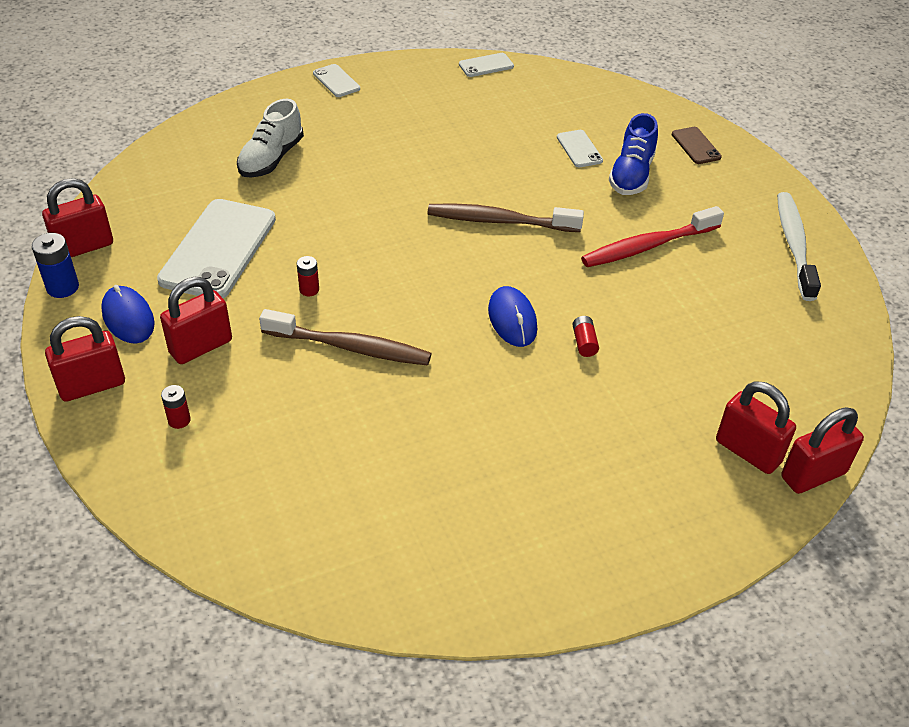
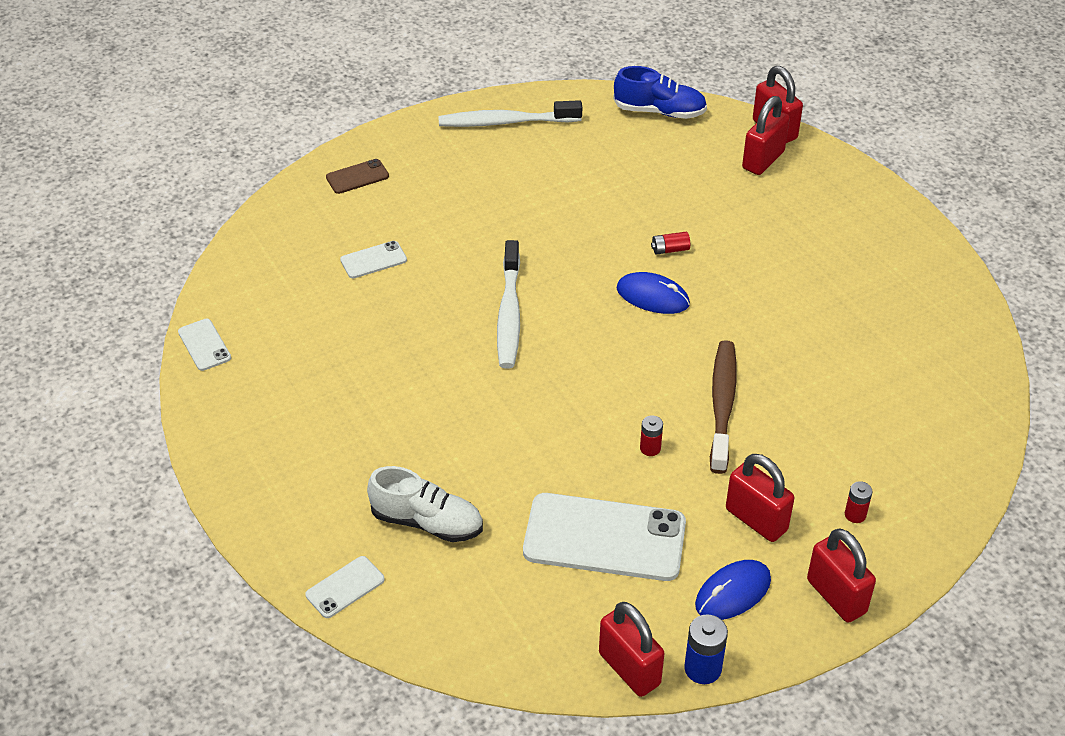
camera: 95 degrees left, 0 degrees up
(336, 81) = (247, 485): white phone -> white phone (345, 587)
(499, 221) = (509, 314): brown toothbrush -> white toothbrush
(512, 319) = (652, 296): blue mouse -> blue mouse turned 45 degrees clockwise
(631, 174) = (414, 221): blue shoe -> blue shoe (659, 111)
(647, 246) = (527, 211): red toothbrush -> none

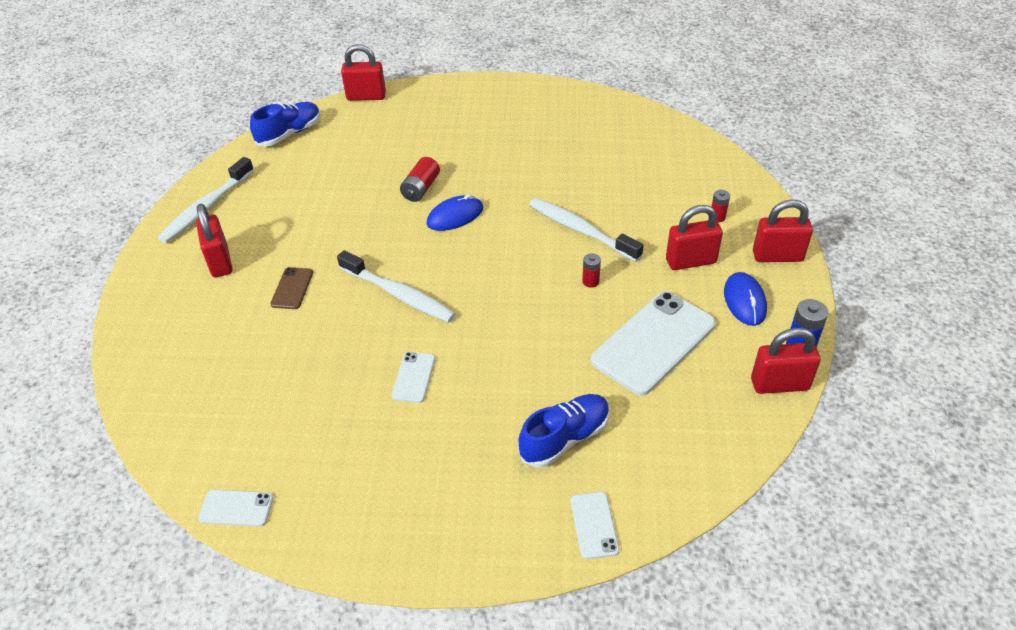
camera: 55 degrees left, 0 degrees up
(357, 177) = (159, 315): brown phone -> brown phone (292, 288)
(373, 260) = (261, 346): white phone -> white phone (414, 377)
(427, 522) = (565, 438): white shoe -> blue shoe
(670, 249) = (421, 188): red battery -> red battery, size x1.58
(722, 404) = (580, 230): brown toothbrush -> white toothbrush
(763, 160) = (387, 113): red padlock -> red padlock (220, 262)

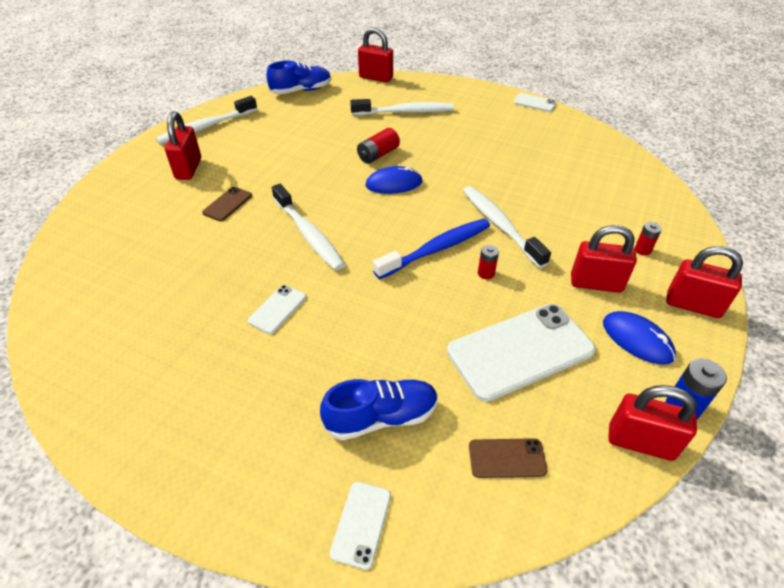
camera: 20 degrees right, 0 degrees up
(236, 508) = (60, 374): white phone -> white phone (534, 103)
(422, 131) = (405, 112): none -> white toothbrush
(533, 272) = (437, 249): none -> blue toothbrush
(683, 433) = (507, 458): none -> brown phone
(744, 301) = (637, 340): blue mouse -> blue mouse turned 60 degrees counterclockwise

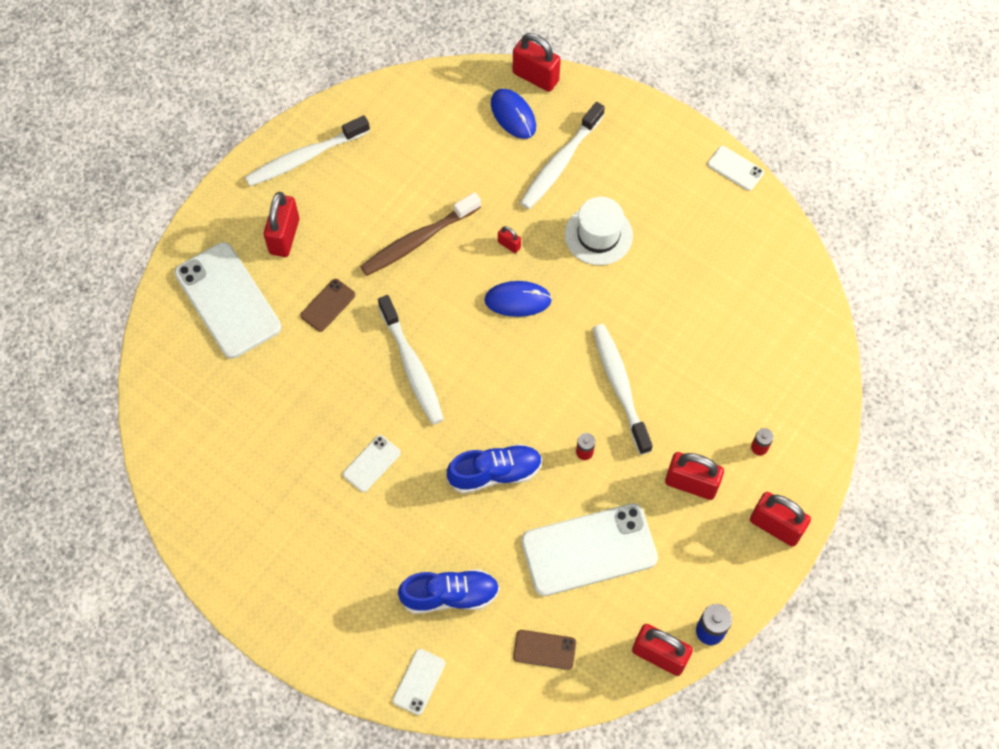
camera: 10 degrees right, 20 degrees up
(135, 211) = (228, 300): none -> white phone
(301, 90) = (430, 93): blue shoe -> blue shoe (495, 473)
(302, 160) = (417, 240): none -> brown toothbrush
(378, 155) = (509, 245): red battery -> red padlock
(405, 112) = (560, 163): white toothbrush -> white toothbrush turned 120 degrees clockwise
(437, 249) = (543, 410): blue toothbrush -> none
(447, 143) = (598, 235): none -> white hat
(637, 340) = (702, 556): blue mouse -> blue mouse (513, 115)

